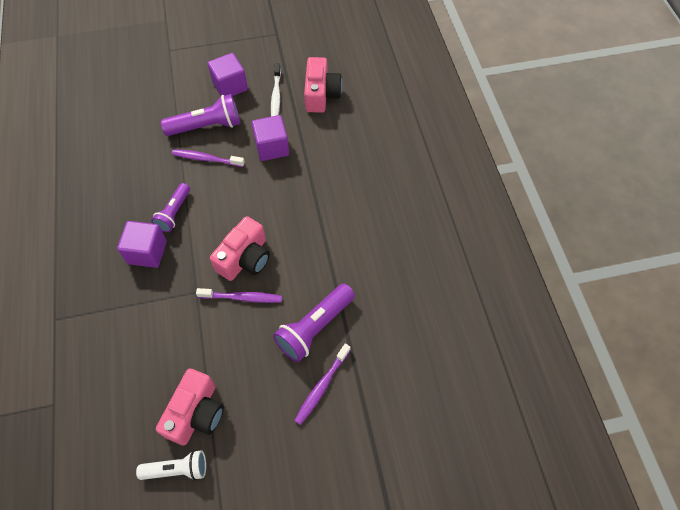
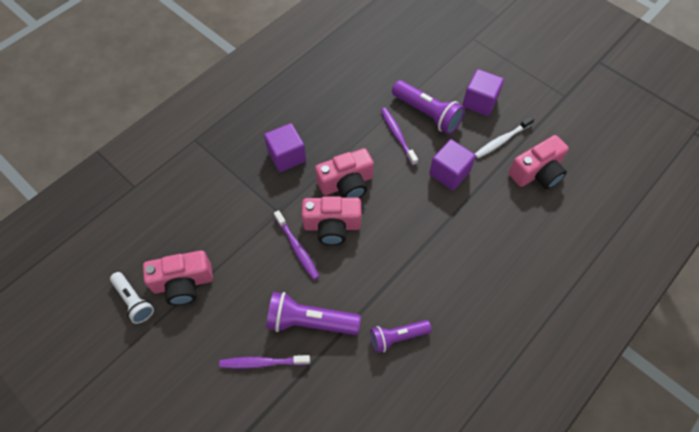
camera: 55 degrees right, 0 degrees up
(174, 213) = (332, 149): purple flashlight -> purple flashlight (397, 337)
(216, 223) = (346, 183): none -> pink camera

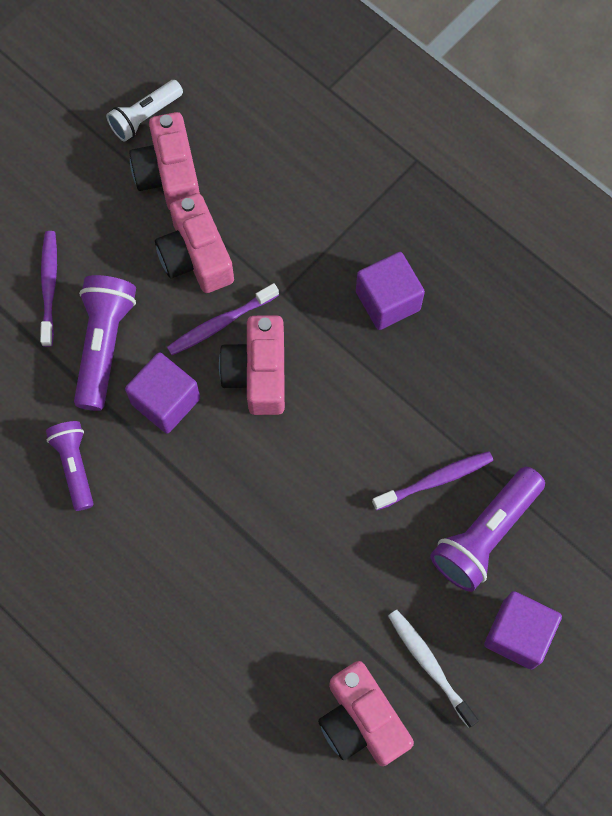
camera: 90 degrees right, 10 degrees up
(346, 183) = (335, 395): pink camera -> pink camera (196, 256)
(449, 173) = (358, 564): purple cube -> purple cube (166, 401)

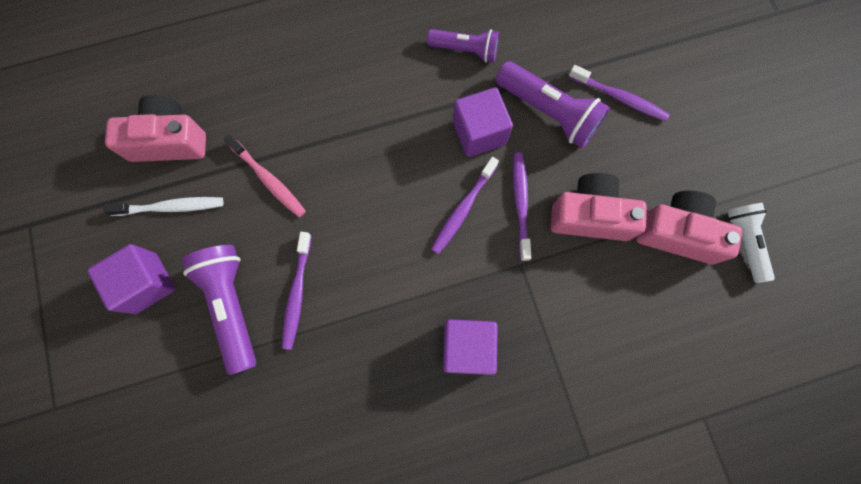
camera: 120 degrees right, 5 degrees up
(258, 373) = (463, 209): pink camera -> purple toothbrush
(340, 582) = (269, 180): none -> pink toothbrush

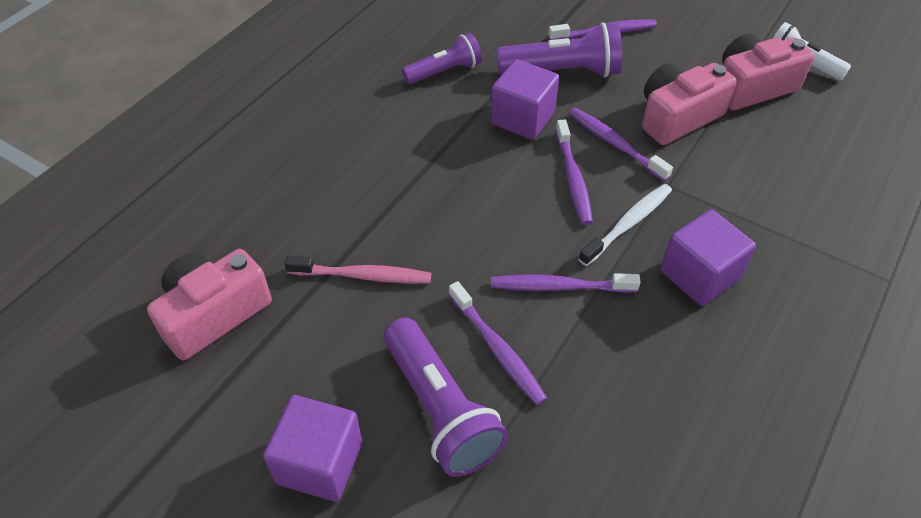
camera: 40 degrees left, 25 degrees down
(171, 207) = (277, 371): white toothbrush -> white toothbrush (628, 224)
(232, 305) = (440, 410): purple flashlight -> purple flashlight turned 150 degrees counterclockwise
(373, 282) = (559, 287): none -> purple toothbrush

